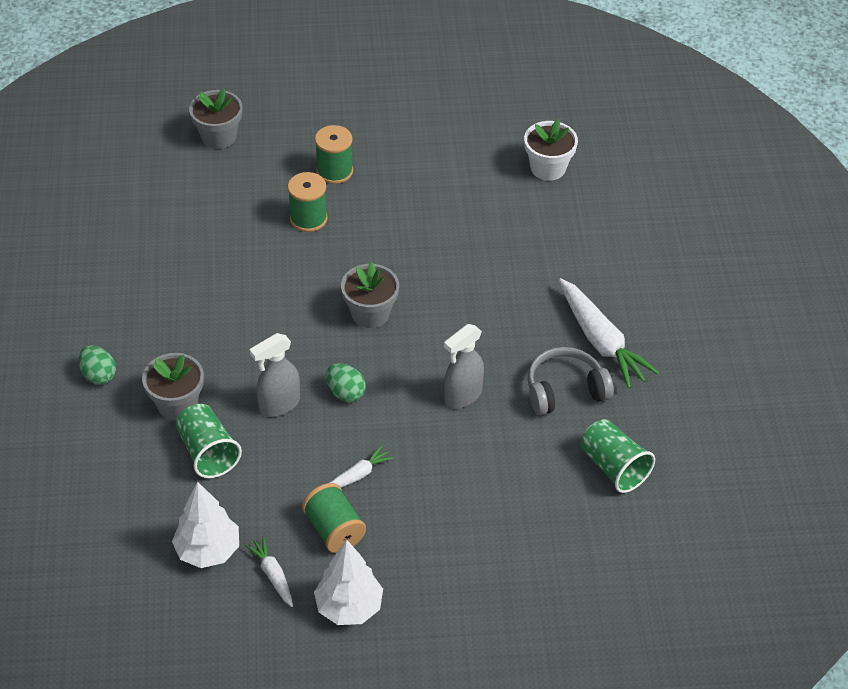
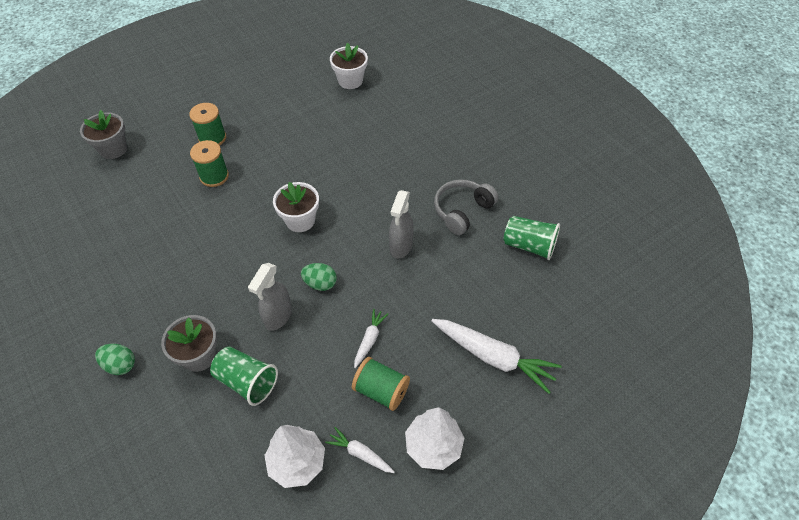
camera: 30 degrees left, 5 degrees up
(370, 313) = (300, 220): grey flower pot -> white flower pot
(601, 341) = (460, 170): white carrot -> white carrot (493, 357)

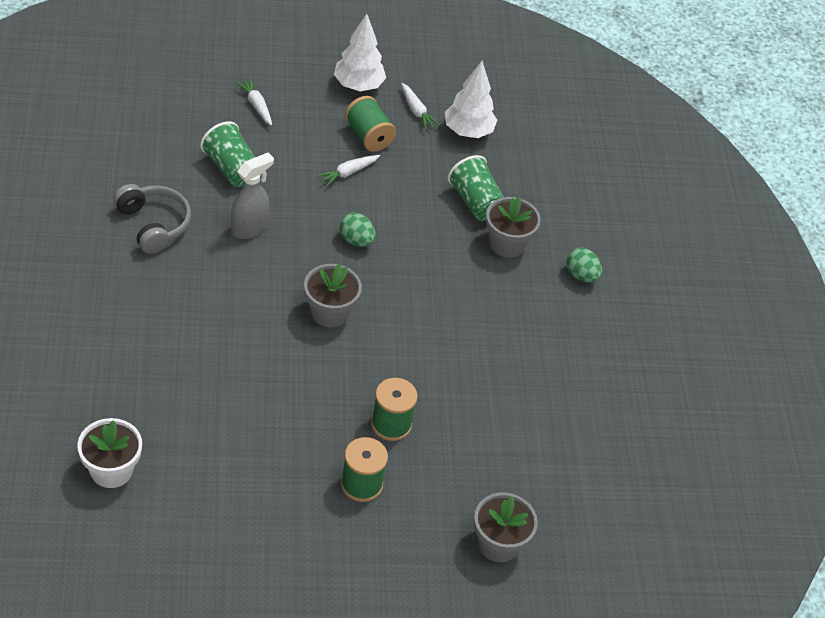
camera: 155 degrees left, 5 degrees down
(278, 316) = (416, 235): grey spray bottle -> none
(300, 220) = (329, 312): white flower pot -> grey flower pot
(462, 211) = (153, 224): grey headphones -> grey headphones turned 105 degrees counterclockwise
(493, 357) = (256, 105): white carrot -> white carrot, size x0.51
(529, 246) = (127, 159): green cup -> green cup (231, 168)

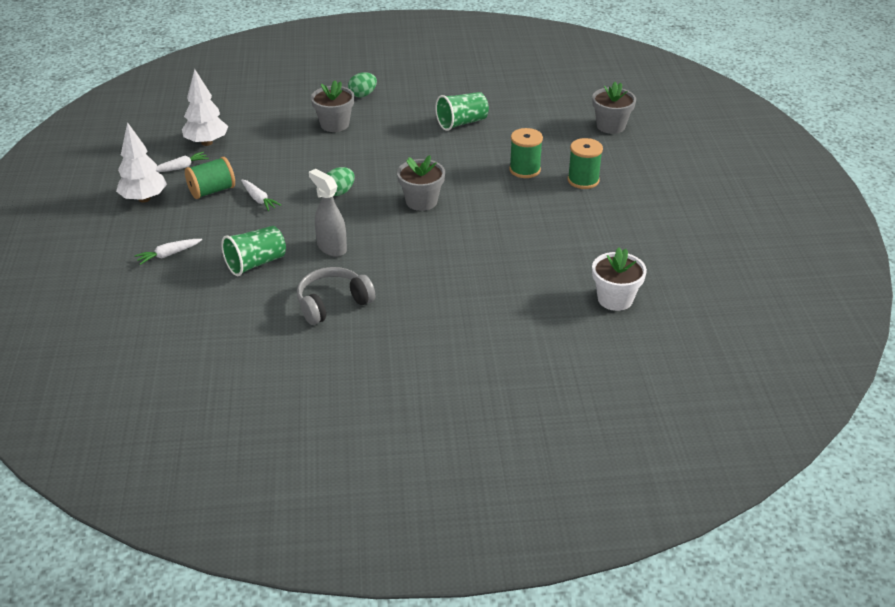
camera: 85 degrees left, 10 degrees down
(475, 202) = (290, 138): green cup -> green cup (462, 123)

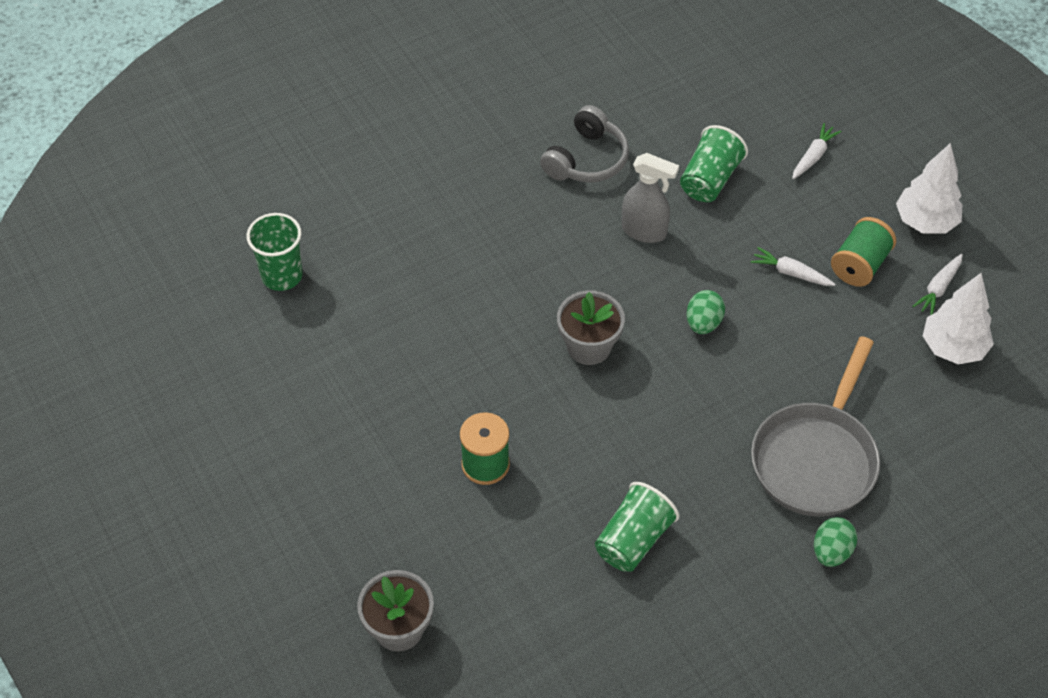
camera: 155 degrees right, 15 degrees up
(334, 124) = (816, 458): grey flower pot -> grey pan
(583, 180) = (394, 473): green spool -> none
(615, 299) = (282, 275): white flower pot -> green cup

